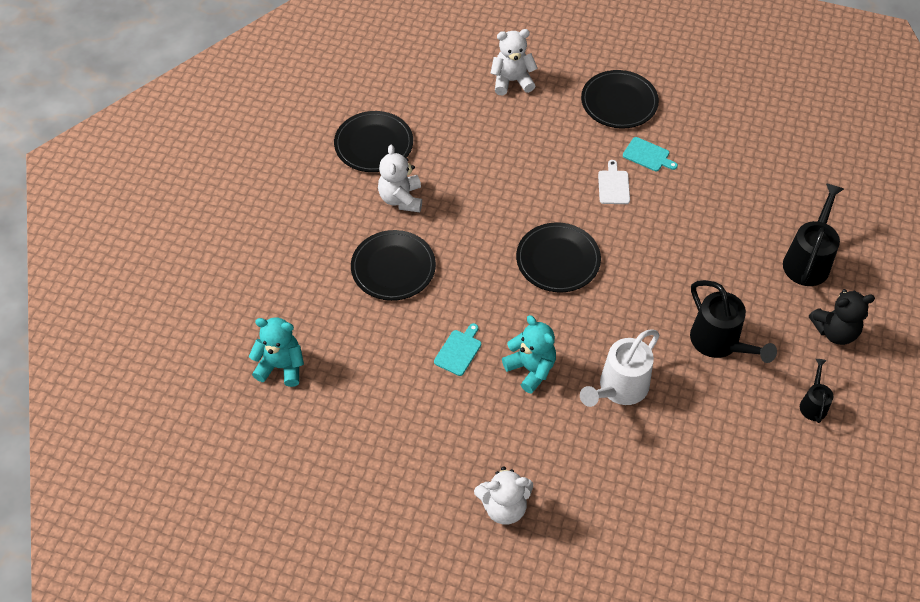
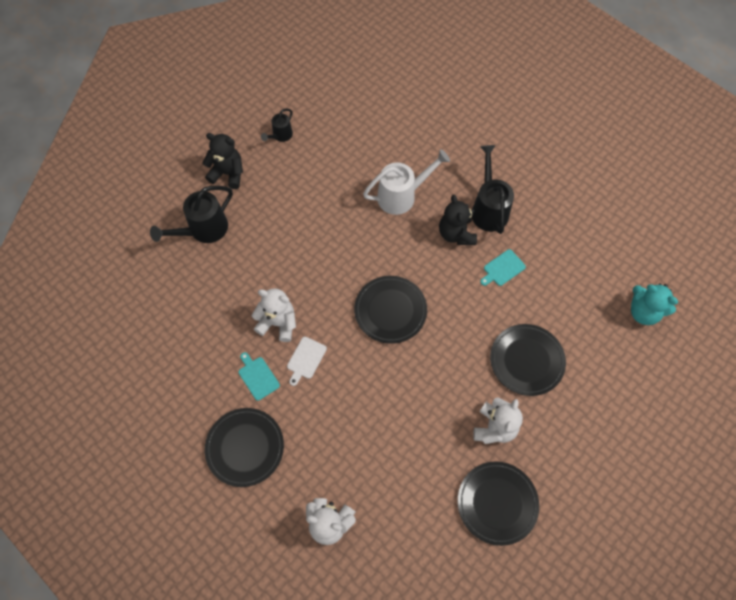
camera: 155 degrees left, 10 degrees up
(504, 507) = (518, 155): white teddy bear -> white teddy bear (278, 323)
(531, 369) = (456, 234): turquoise teddy bear -> black teddy bear
(720, 343) = (312, 197): black watering can -> black watering can (488, 208)

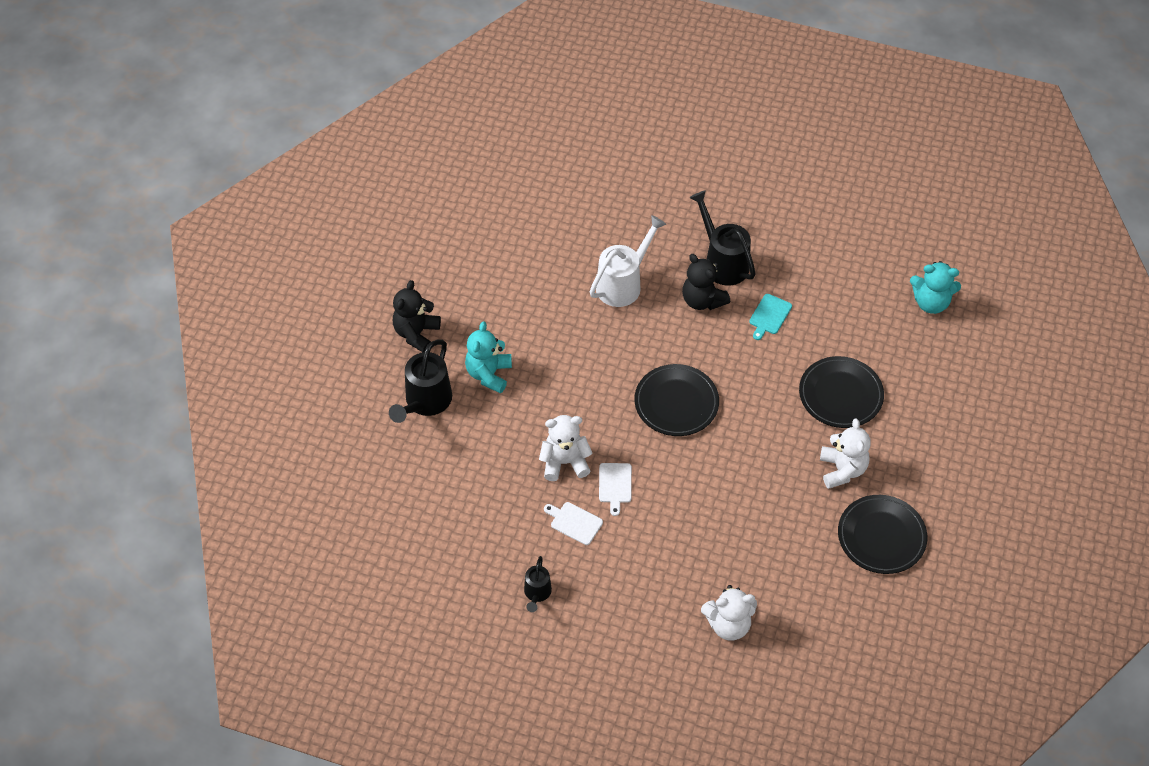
camera: 25 degrees left, 10 degrees down
(228, 173) = (416, 333): black teddy bear -> black teddy bear turned 60 degrees counterclockwise
(245, 447) = (601, 594): black plate -> none
(258, 377) = (574, 522): turquoise cutting board -> white cutting board
(262, 227) = (489, 374): none -> turquoise teddy bear
(280, 136) = (452, 271): black watering can -> black watering can (537, 594)

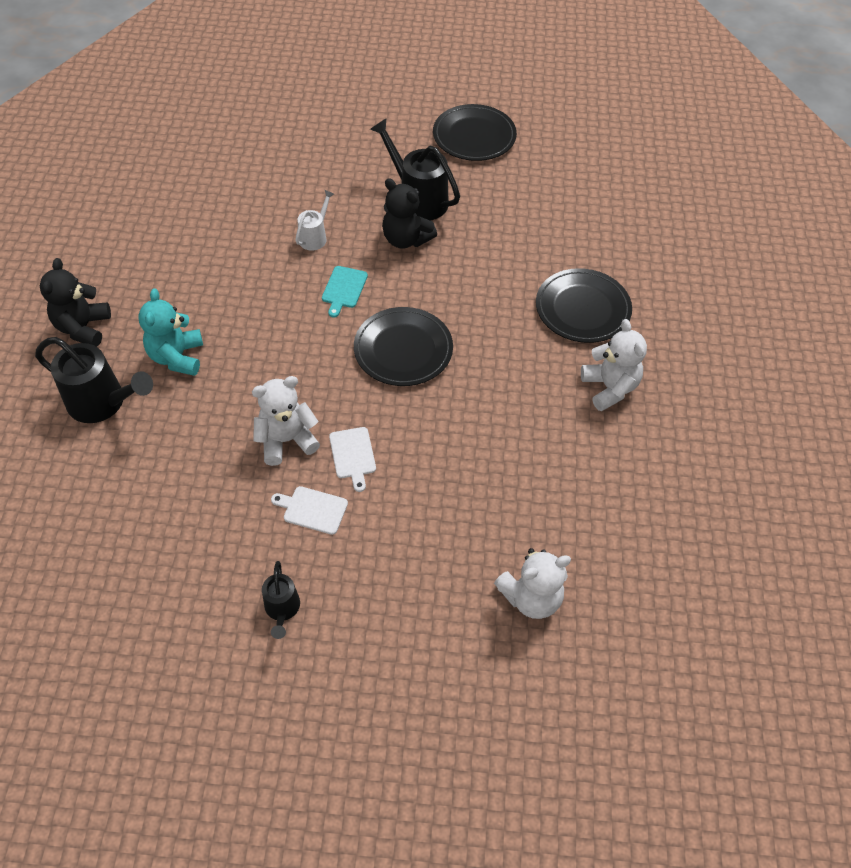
camera: 15 degrees left, 0 degrees up
(425, 403) = (103, 403): black watering can -> black watering can turned 75 degrees counterclockwise
(623, 283) = (315, 237): white watering can -> white watering can, size x0.55
(769, 316) = (482, 243): turquoise cutting board -> turquoise cutting board (344, 289)
(881, 536) = (677, 453): black plate -> black plate (474, 136)
(931, 302) = (646, 202): turquoise teddy bear -> none

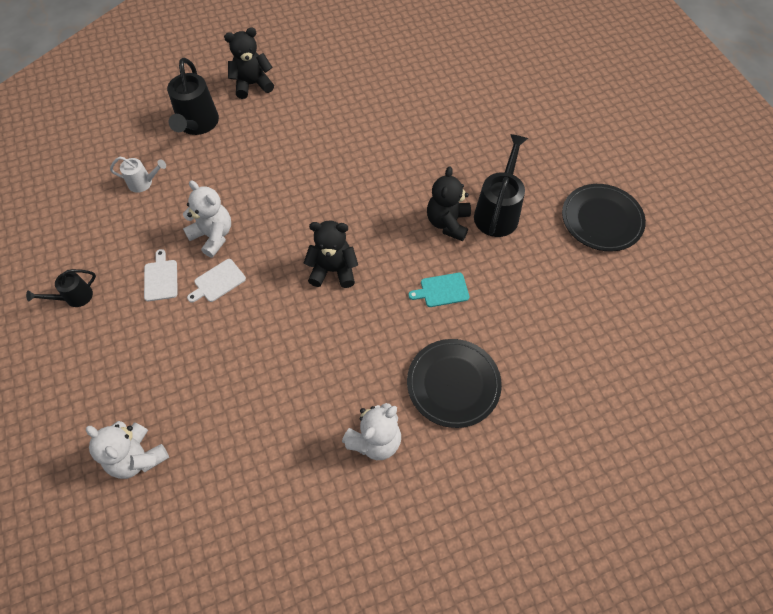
camera: 65 degrees right, 5 degrees up
(177, 357) = (254, 142): turquoise teddy bear -> none
(315, 237) = (412, 165): white watering can -> white watering can (144, 183)
(344, 289) = (371, 206): turquoise cutting board -> turquoise cutting board (442, 290)
(403, 349) = (333, 270): black plate -> black teddy bear

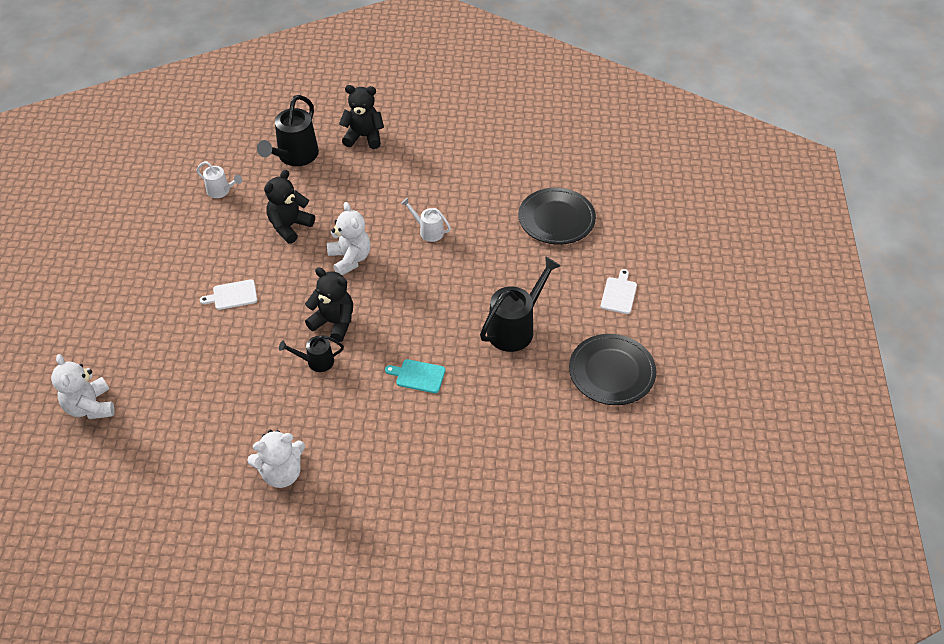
camera: 25 degrees right, 10 degrees down
(74, 297) = (113, 265): black watering can -> black watering can (316, 362)
(161, 278) = (189, 275): white cutting board -> white cutting board (619, 294)
(213, 236) = (251, 256): white teddy bear -> white teddy bear (350, 259)
(365, 151) = (428, 231): none -> white watering can
(448, 223) = (462, 320): black teddy bear -> black teddy bear (290, 226)
(453, 384) = (376, 457): black plate -> black plate (556, 219)

